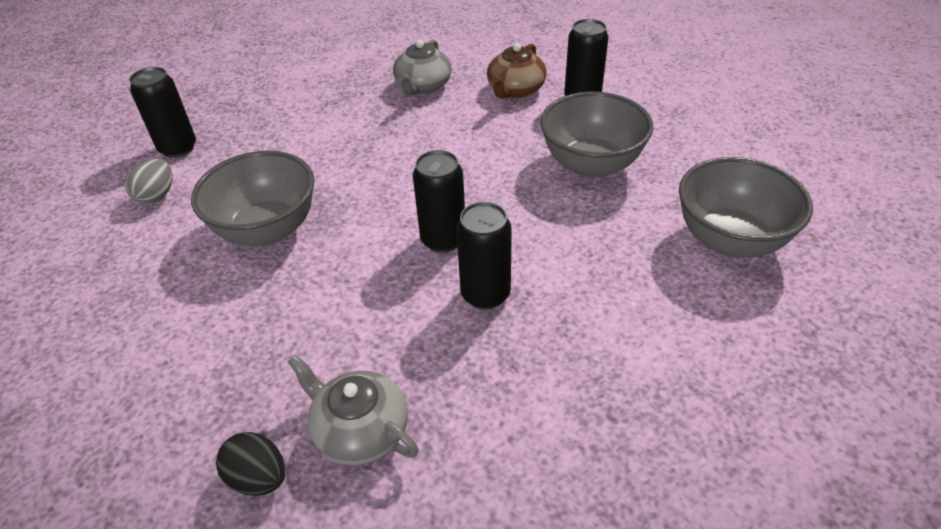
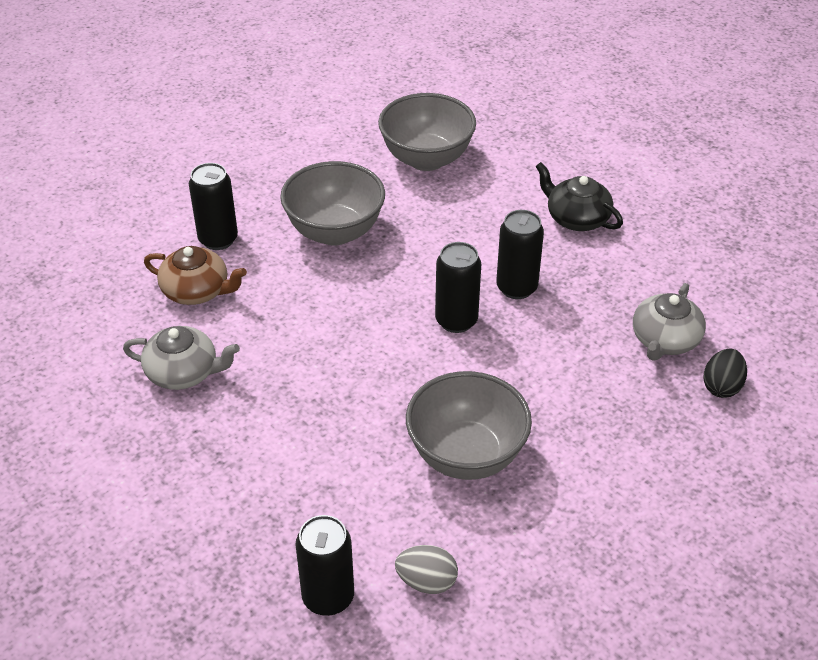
camera: 100 degrees left, 0 degrees up
(615, 376) = (576, 218): none -> black teapot

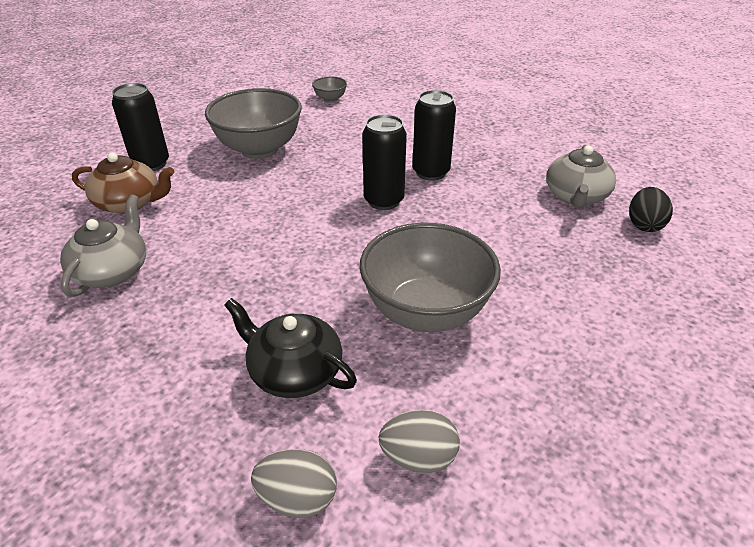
camera: 10 degrees left, 5 degrees down
(183, 372) = (113, 271): grey teapot -> grey teapot turned 75 degrees counterclockwise
(328, 597) = (298, 498): black can -> grey egg
(426, 159) = (330, 99): grey bowl -> grey bowl, size x0.43
(576, 218) = (464, 124): black teapot -> black teapot (294, 371)

